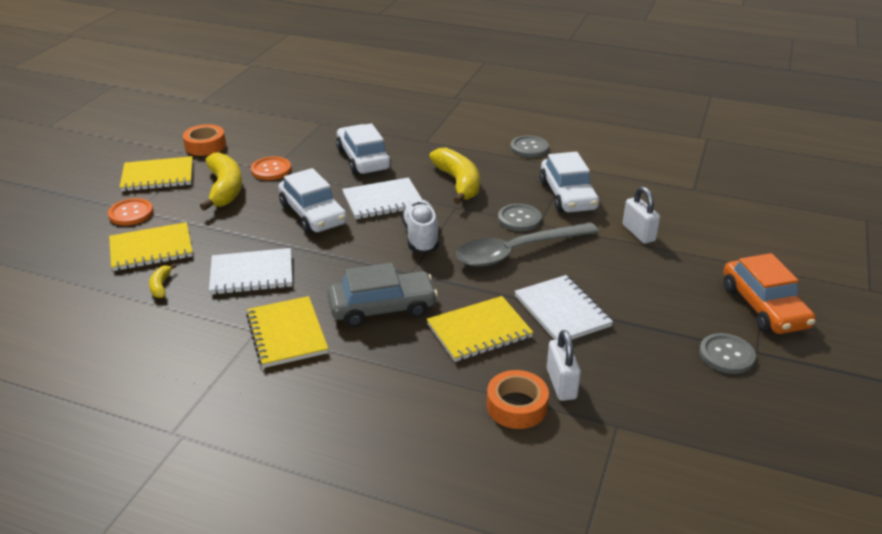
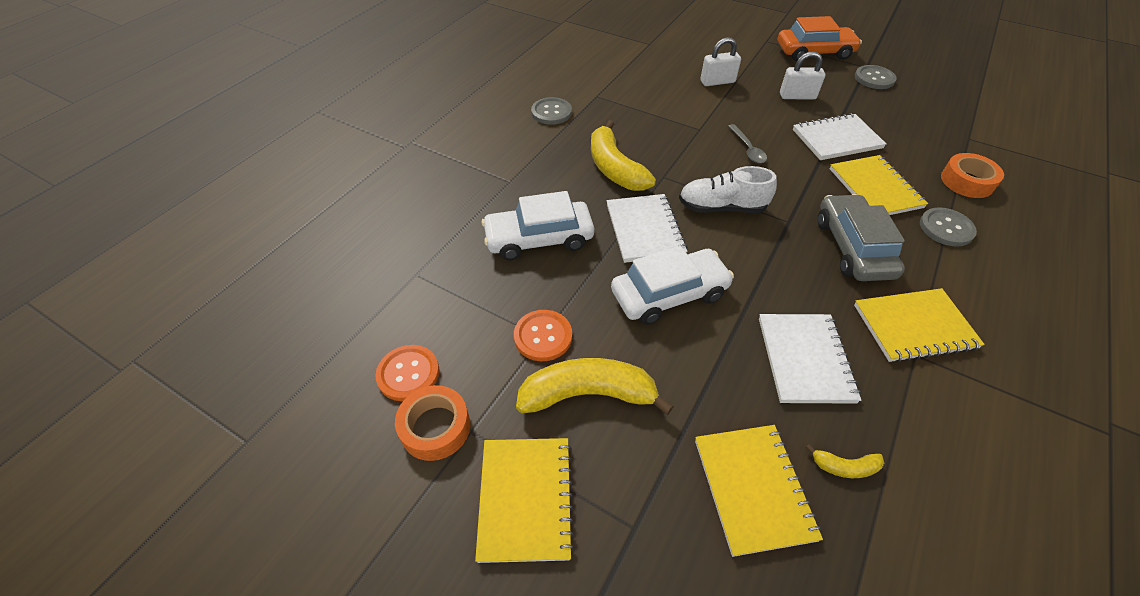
camera: 80 degrees left, 15 degrees up
(131, 213) = (646, 533): orange button -> orange button (408, 374)
(458, 183) = (614, 168): yellow banana -> yellow banana turned 105 degrees counterclockwise
(517, 251) = (748, 149): grey spoon -> grey spoon, size x0.46
(519, 219) = (691, 139): grey button -> grey button (946, 228)
(561, 384) = (931, 155): white padlock -> white padlock (797, 96)
(567, 195) = (651, 105): white car -> none

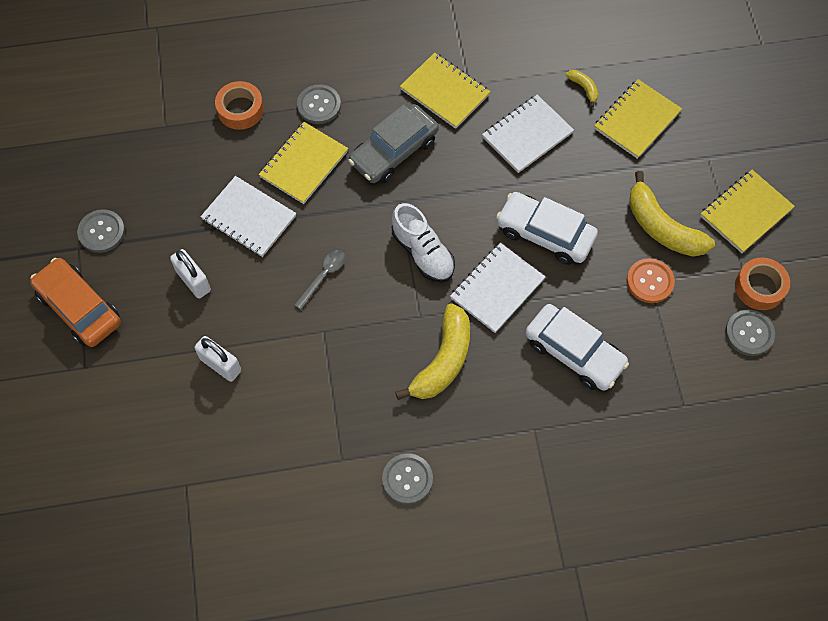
camera: 130 degrees left, 15 degrees up
(408, 374) = (749, 333): orange button -> grey button

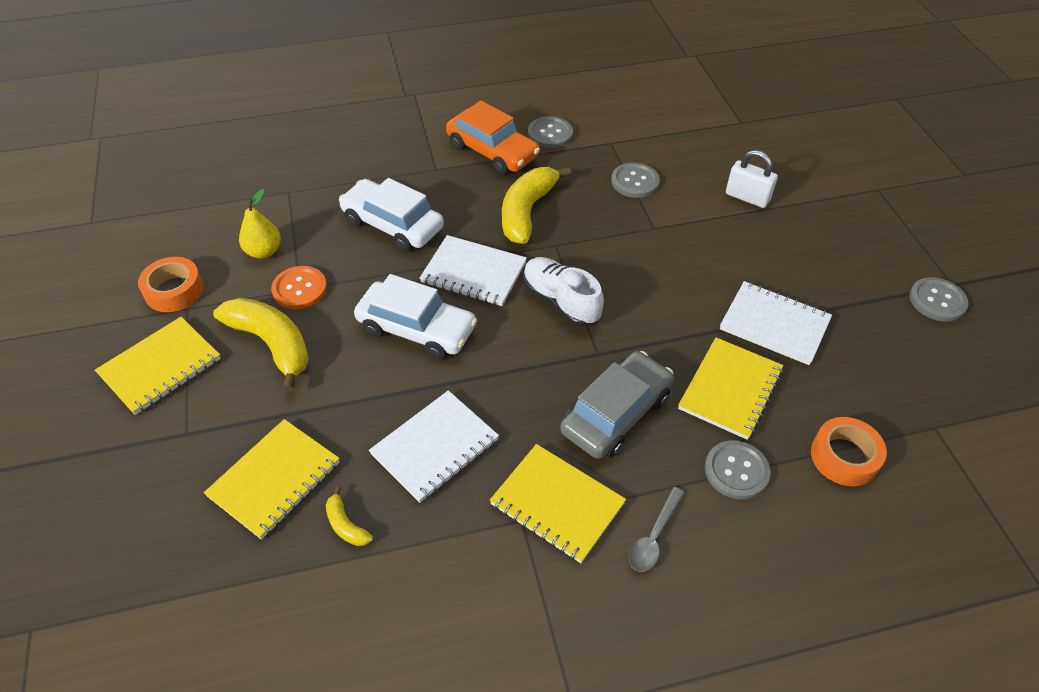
camera: 175 degrees right, 15 degrees down
(79, 308) = (914, 233): orange car -> orange car (492, 151)
(193, 281) = (808, 261): white padlock -> none
(323, 276) = (668, 273): grey spoon -> grey spoon (654, 537)
(497, 289) = (473, 273): white notebook -> white notebook turned 75 degrees clockwise
(691, 327) = (264, 251): none -> yellow pear
(749, 333) = (202, 249): grey button -> grey button (634, 182)

